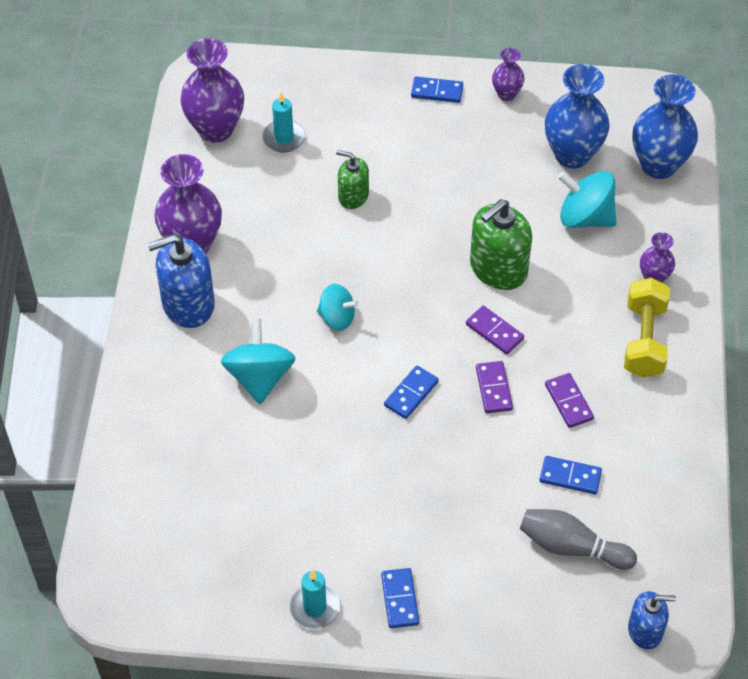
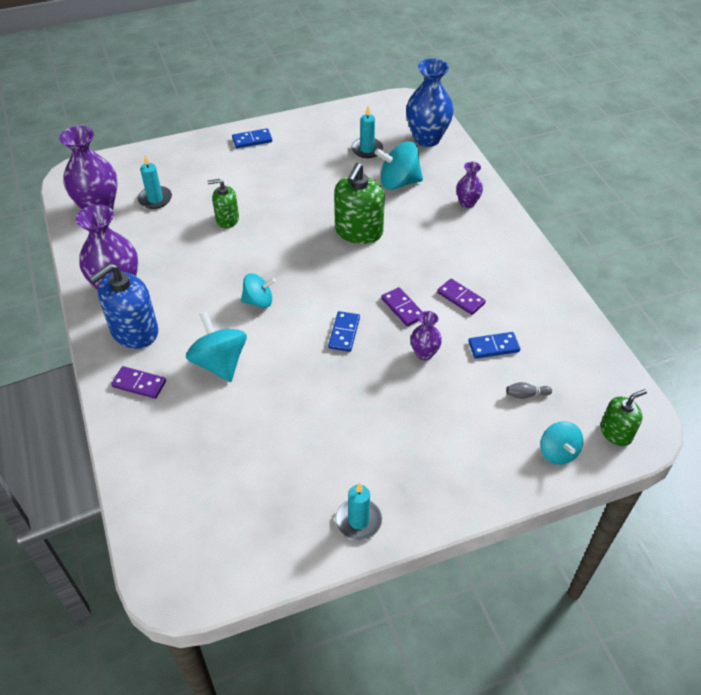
camera: 25 degrees left, 5 degrees down
(399, 599) = (422, 485): blue domino -> none
(494, 331) = (380, 271): purple domino -> purple domino (139, 384)
(506, 94) = (301, 128): purple vase -> purple vase (424, 353)
(565, 625) = (558, 452): none -> turquoise spinning top
(571, 547) = (526, 395): grey bowling pin -> grey bowling pin, size x0.47
(572, 155) = (367, 149): blue vase -> turquoise candle
(644, 340) = (486, 242): yellow dumbbell -> none
(645, 630) = (616, 432): blue soap dispenser -> green soap dispenser

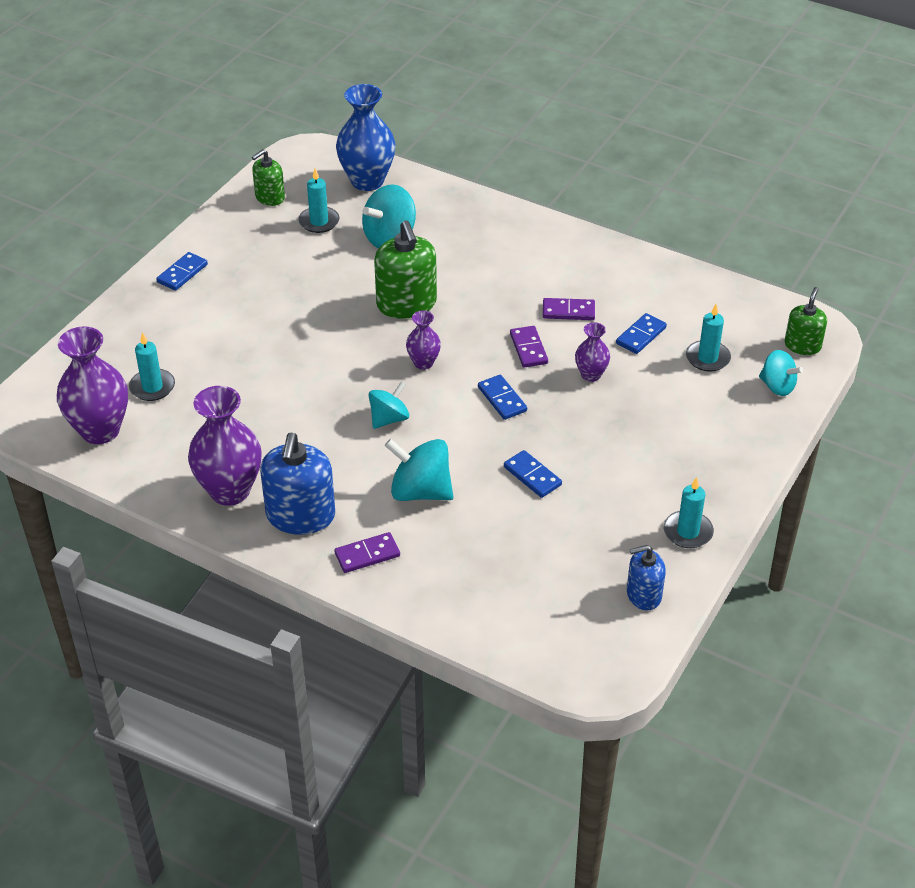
camera: 40 degrees left, 5 degrees down
(227, 219) = (259, 364): green soap dispenser -> green soap dispenser (270, 197)
(271, 546) = (643, 595): none -> blue soap dispenser
(300, 401) = (532, 476): none -> blue domino
(402, 308) = (528, 349): purple domino -> purple domino turned 60 degrees clockwise
(467, 203) = (478, 224): purple vase -> purple vase (423, 363)
(526, 395) = (707, 358): grey bowling pin -> turquoise candle

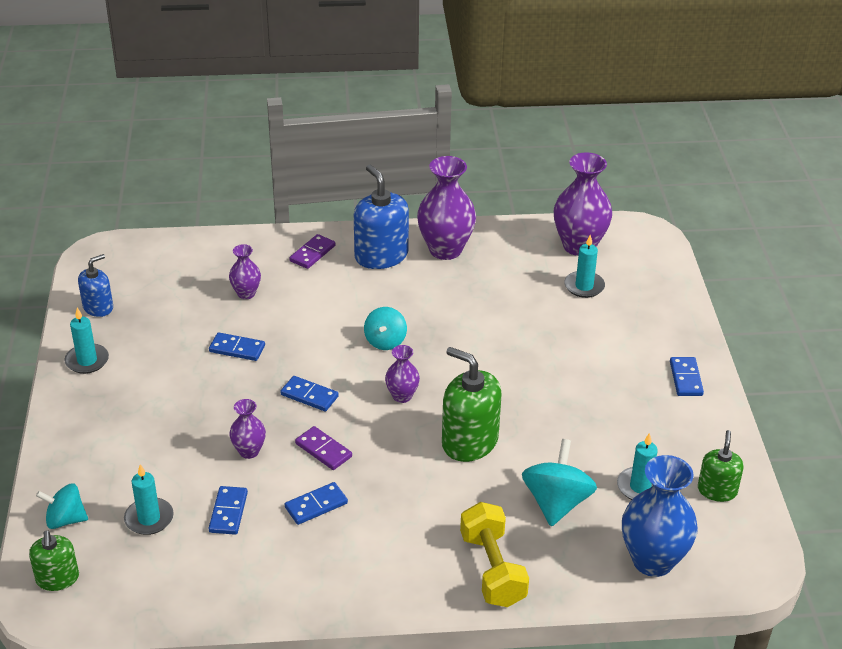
camera: 145 degrees right, 5 degrees down
(420, 491) = (313, 304): turquoise spinning top -> none
(477, 536) = (246, 293): none -> purple vase
(479, 220) = (492, 569): none -> yellow dumbbell
(568, 311) = (316, 505): purple domino -> blue domino

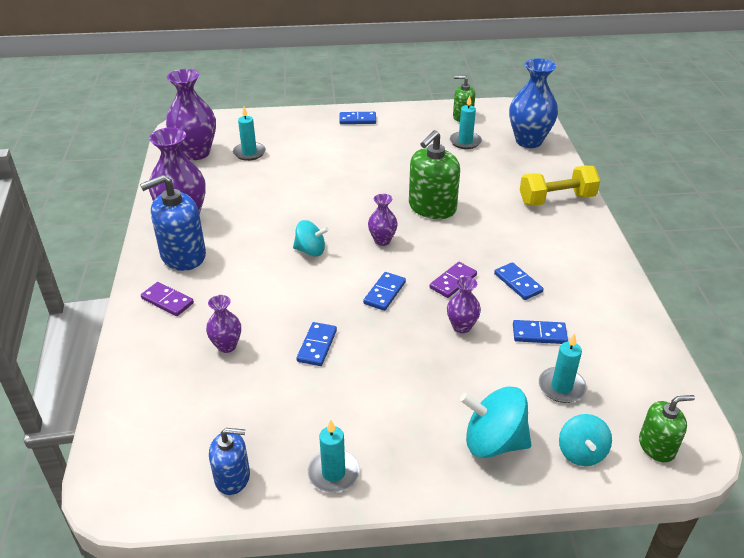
camera: 90 degrees left, 0 degrees up
(98, 307) = (232, 477): blue soap dispenser -> blue soap dispenser turned 135 degrees clockwise
(556, 503) = (487, 173): turquoise spinning top -> turquoise spinning top (493, 442)

